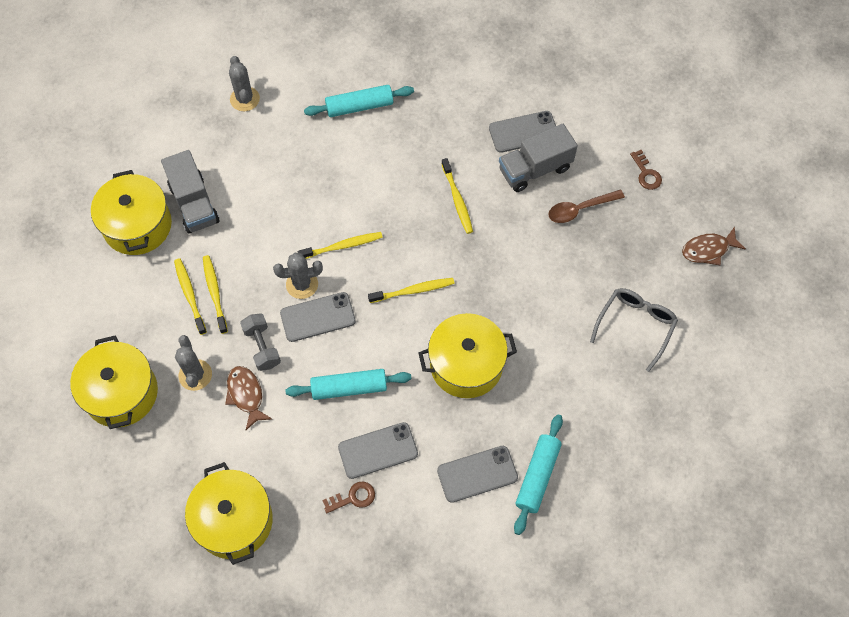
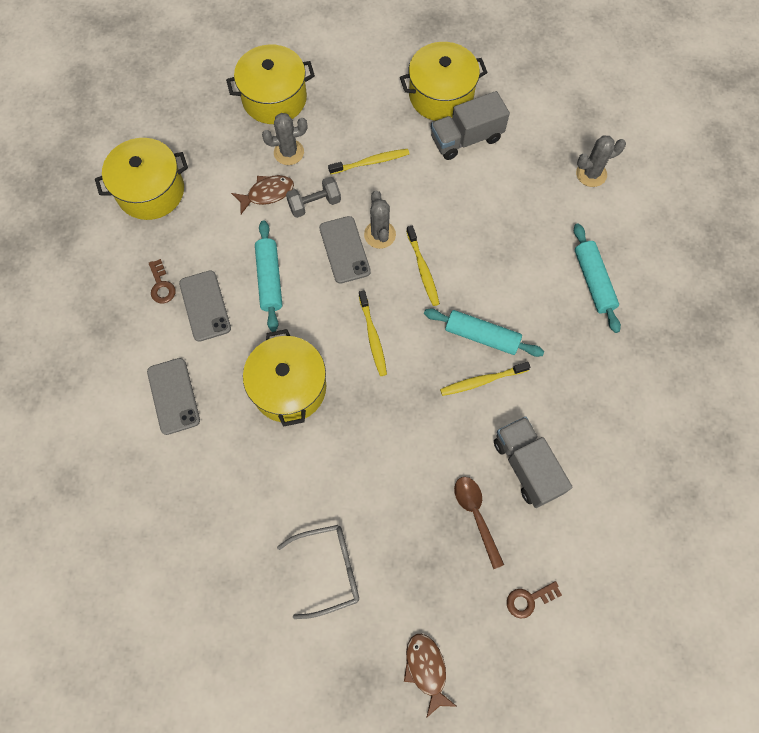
camera: 90 degrees right, 5 degrees up
(190, 295) = (369, 142): yellow toothbrush -> none
(523, 132) = (576, 455): grey phone -> none
(537, 476) = (165, 454): turquoise rolling pin -> turquoise rolling pin (481, 336)
(635, 326) = (328, 570): grey glasses -> grey glasses turned 45 degrees counterclockwise

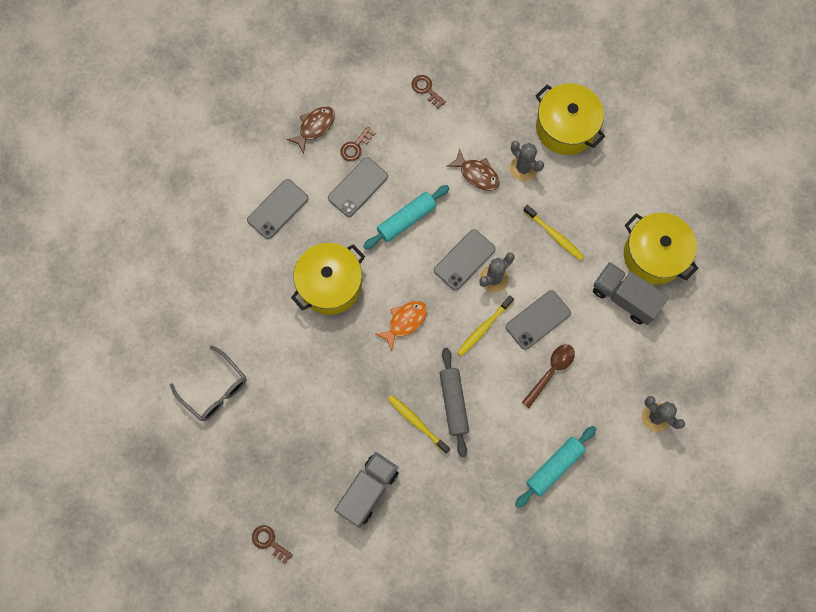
camera: 60 degrees right, 5 degrees up
(151, 191) = (426, 89): yellow pot -> brown key
(314, 204) = (490, 214): grey dumbbell -> none
(373, 337) = (405, 322): yellow toothbrush -> orange fish
(426, 669) = (184, 494): brown fish -> brown fish (314, 127)
(443, 219) = (538, 320): none -> grey phone
(476, 515) = (309, 472): brown spoon -> brown spoon (551, 372)
(481, 336) = (453, 403): turquoise rolling pin -> grey rolling pin

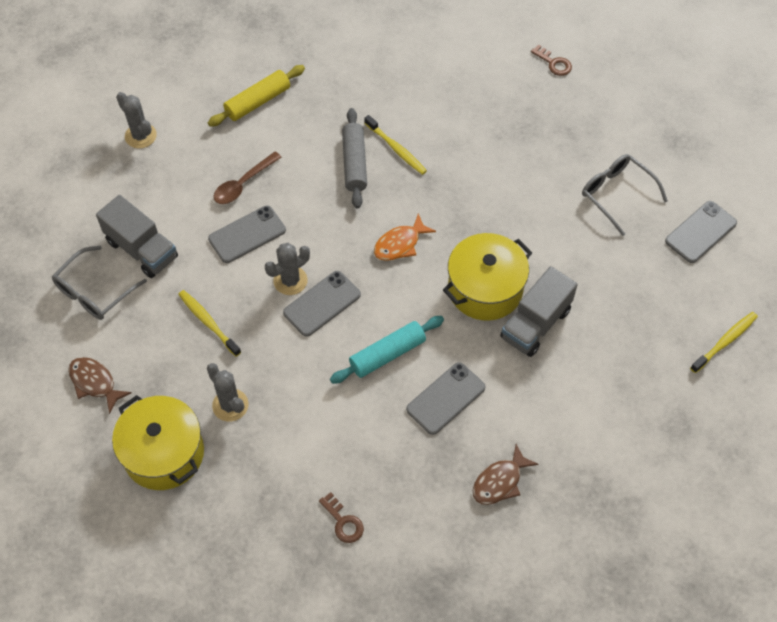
camera: 175 degrees left, 15 degrees down
(278, 209) = (548, 379): grey phone -> grey phone (700, 232)
(355, 147) = (446, 450): brown key -> none
(368, 490) = (452, 96): grey truck -> grey truck (535, 324)
(477, 174) = (291, 402): brown fish -> brown fish (95, 383)
(483, 328) = (310, 231): yellow toothbrush -> yellow toothbrush (725, 341)
(554, 467) = (258, 102): turquoise rolling pin -> yellow rolling pin
(654, 255) = (94, 291): yellow pot -> grey glasses

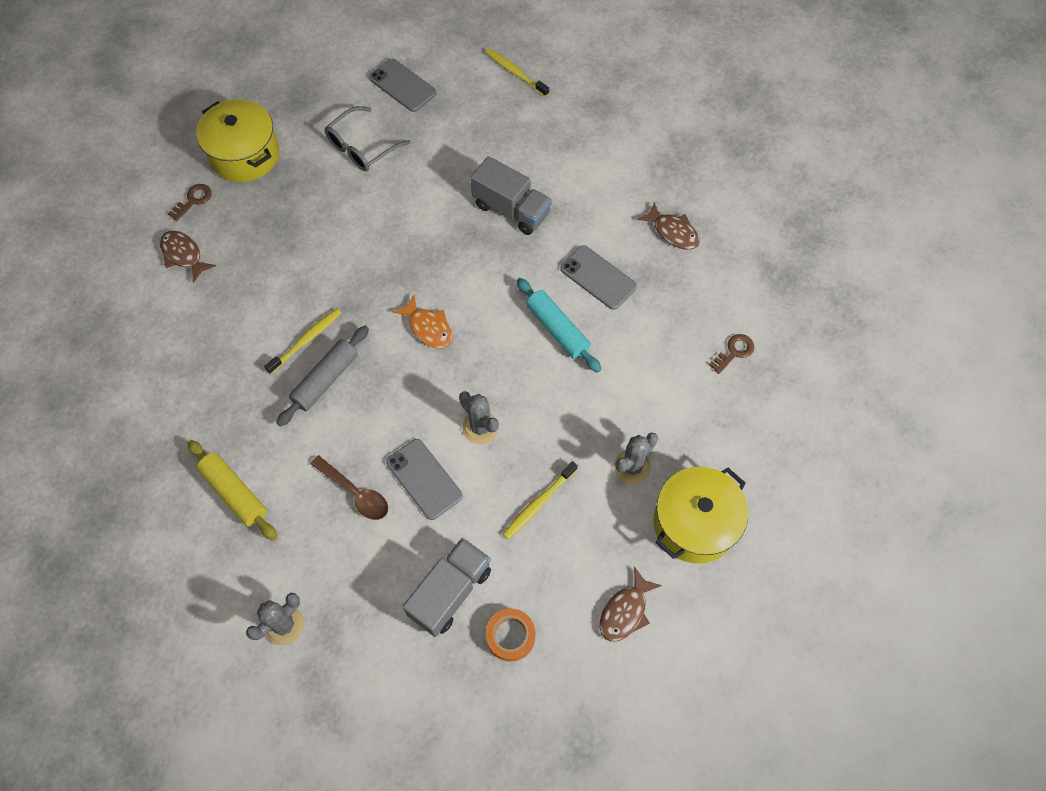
camera: 95 degrees left, 5 degrees up
(94, 291) = (510, 636): grey glasses -> orange tape
(322, 303) = (505, 394): grey phone -> none
(354, 163) = (325, 380): grey rolling pin -> grey rolling pin turned 45 degrees counterclockwise
(485, 289) = (476, 251): yellow pot -> yellow pot (245, 155)
(493, 59) = (183, 255): none -> brown fish

